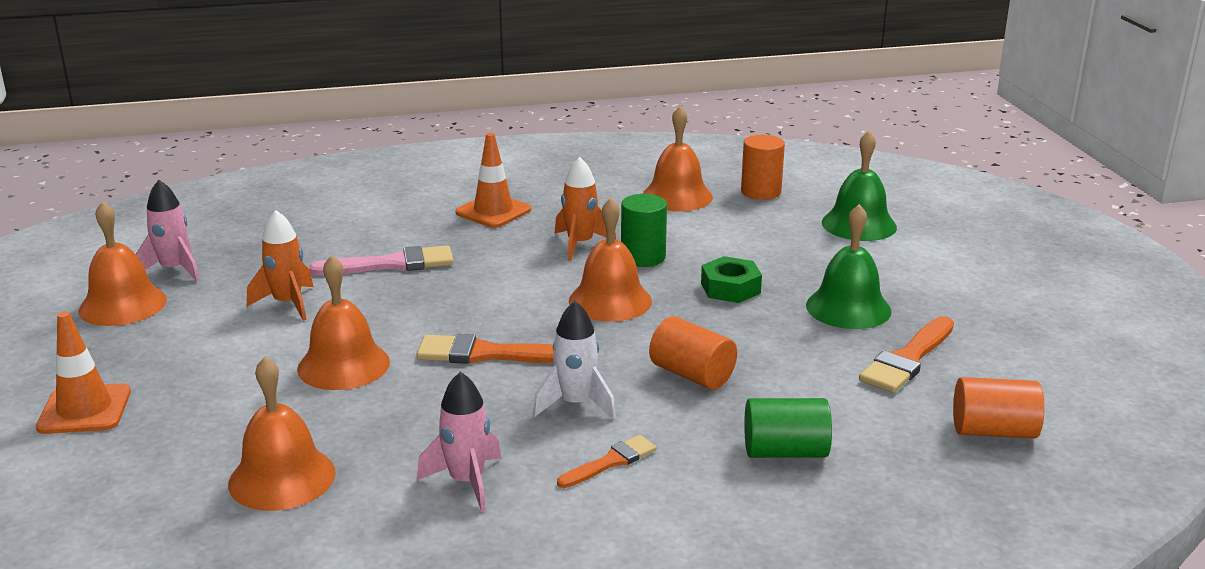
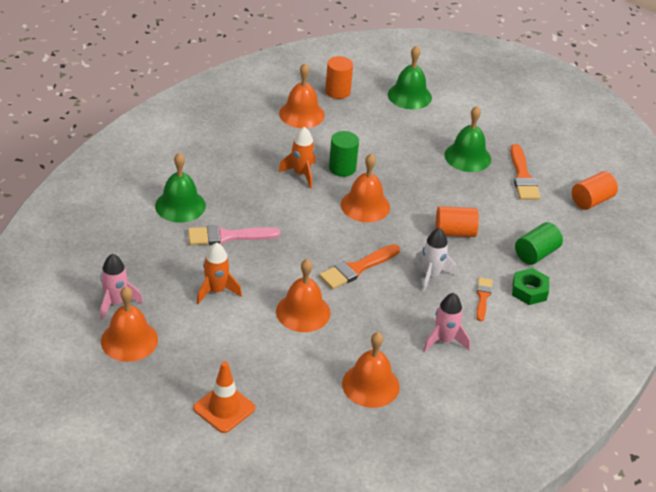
camera: 45 degrees left, 15 degrees up
(391, 264) = (228, 236): pink brush -> pink brush turned 135 degrees counterclockwise
(392, 221) = (180, 205): none -> green bell
(493, 211) = (224, 171): orange traffic cone -> none
(730, 288) = (406, 169): green nut -> green nut (529, 291)

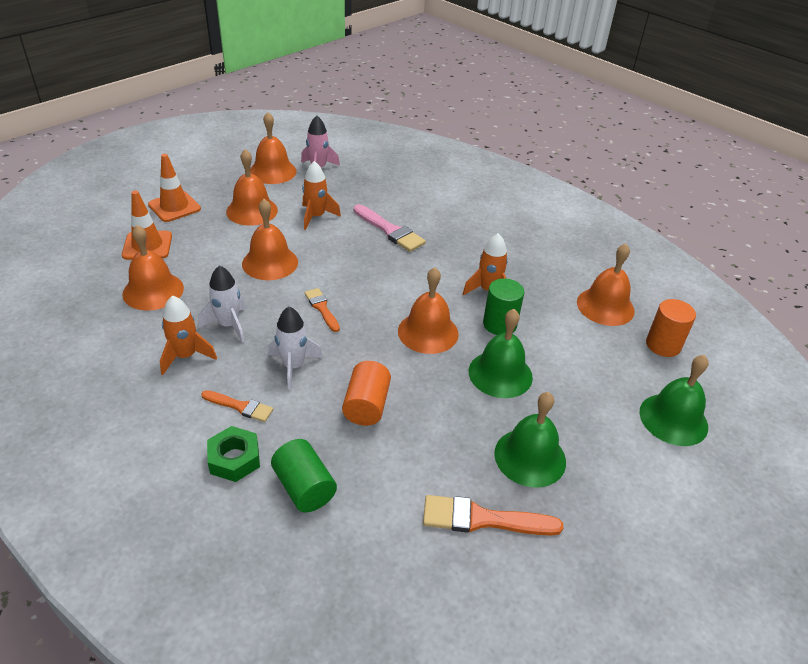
camera: 100 degrees right, 0 degrees up
(180, 205) = (439, 209): green bell -> green bell (500, 374)
(216, 342) = (252, 211): none -> orange bell
(228, 236) = (390, 231): pink brush -> pink brush turned 135 degrees clockwise
(302, 410) = (147, 245): none -> orange traffic cone
(357, 268) = (322, 308): orange brush -> orange brush, size x0.62
(398, 322) = (228, 325): none -> white rocket
(444, 340) = (186, 356): pink rocket -> orange rocket
(591, 200) = (415, 610): orange cylinder -> none

